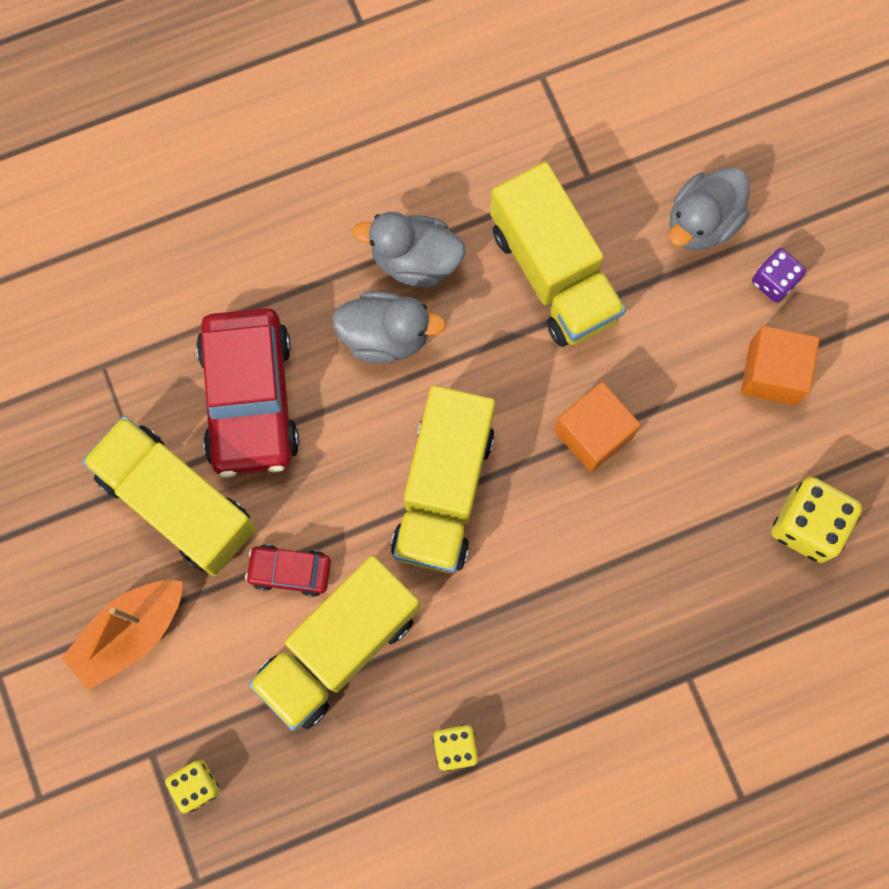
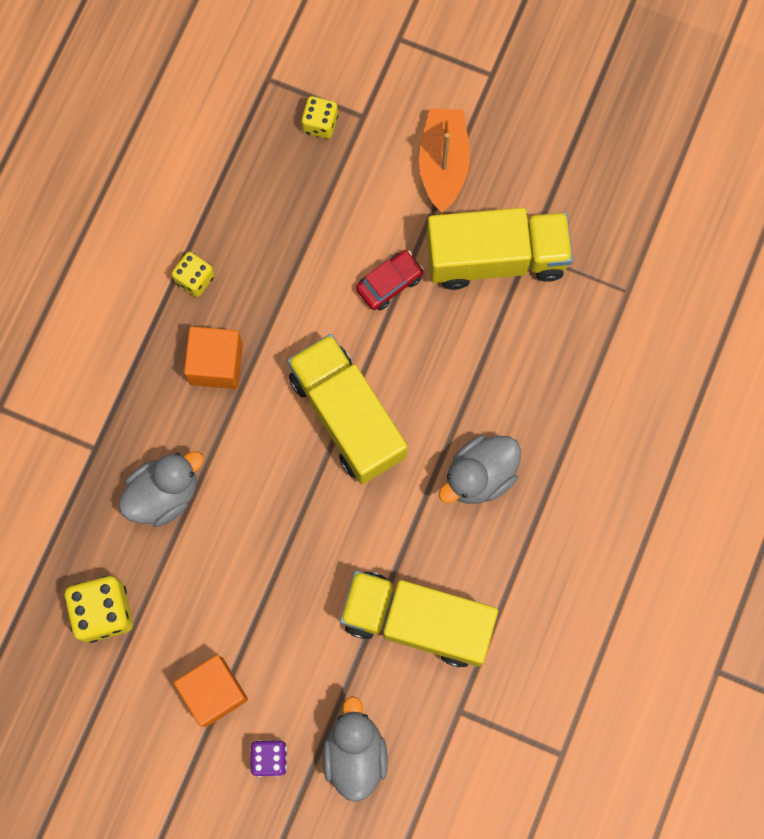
camera: 135 degrees right, 0 degrees up
(250, 399) = (520, 357): red car -> none
(339, 647) = (317, 269): yellow truck -> none
(415, 260) = (512, 542): grey duck -> grey duck (164, 494)
(593, 433) = (291, 540): orange cube -> orange cube (216, 364)

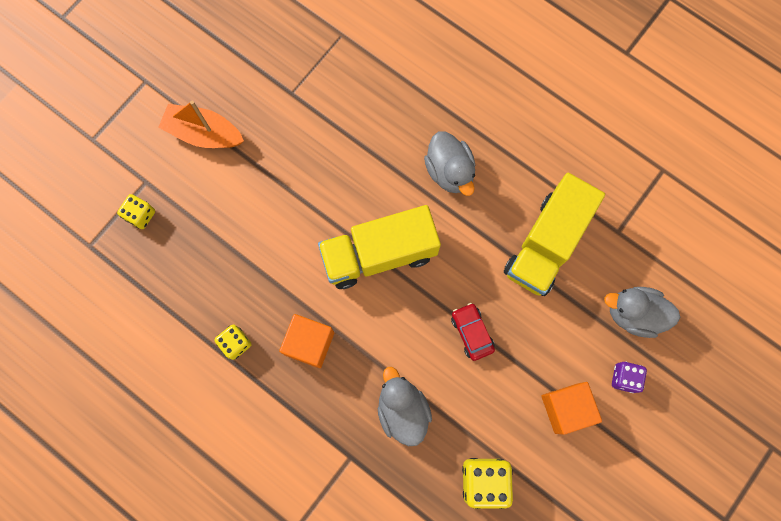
camera: 75 degrees left, 0 degrees up
(389, 283) = (285, 197): red car -> red car (472, 333)
(496, 258) = (289, 116): yellow truck -> none

